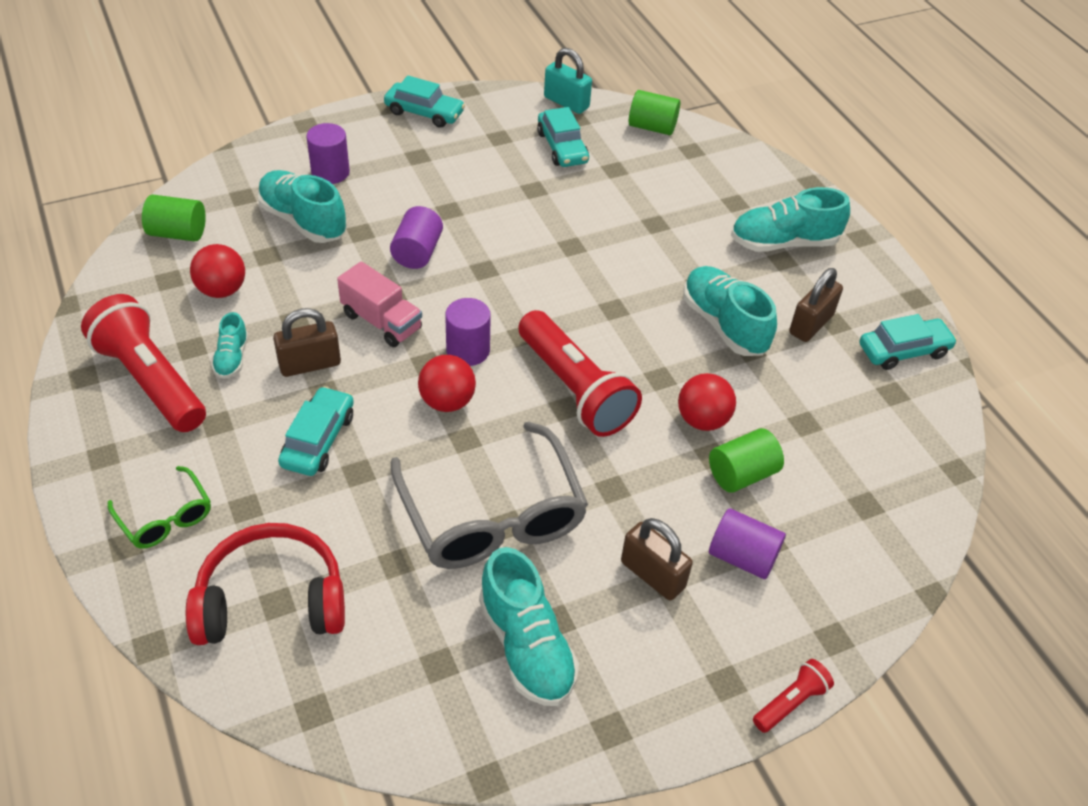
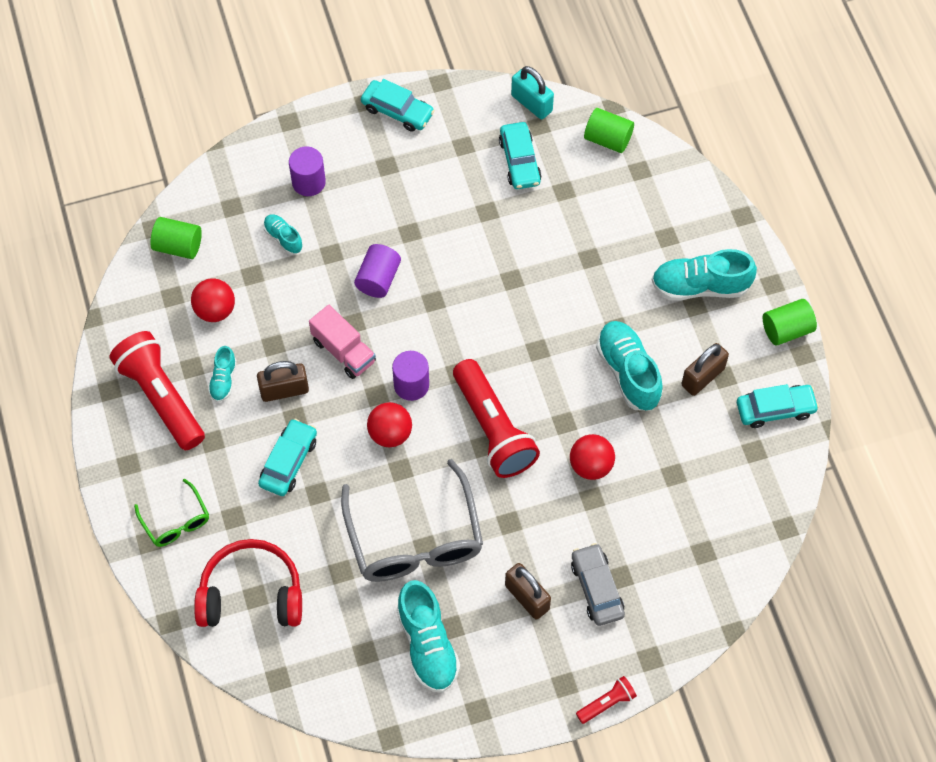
camera: 10 degrees right, 15 degrees up
(303, 221) = (283, 238): turquoise shoe -> turquoise shoe, size x0.53
(741, 474) = (612, 517): green cylinder -> green cylinder (786, 330)
(742, 557) = (597, 588): purple cylinder -> grey car

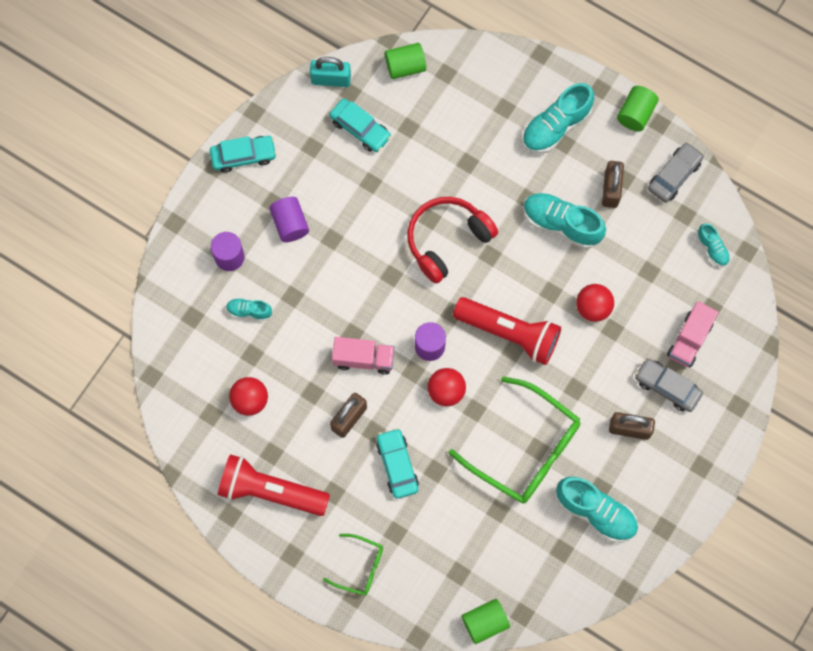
camera: 40 degrees left, 10 degrees up
(178, 246) = (181, 375): green cylinder -> green cylinder (485, 622)
(223, 380) = (301, 444): turquoise shoe -> turquoise shoe (712, 248)
(251, 594) = (454, 574): red headphones -> red headphones (447, 240)
(378, 279) = (340, 289): purple cylinder -> purple cylinder (290, 224)
(415, 539) = (525, 449): grey glasses -> green glasses
(606, 703) = (736, 456): red flashlight -> none
(657, 563) = (689, 339): none -> pink truck
(775, 409) = (674, 175): turquoise car -> grey car

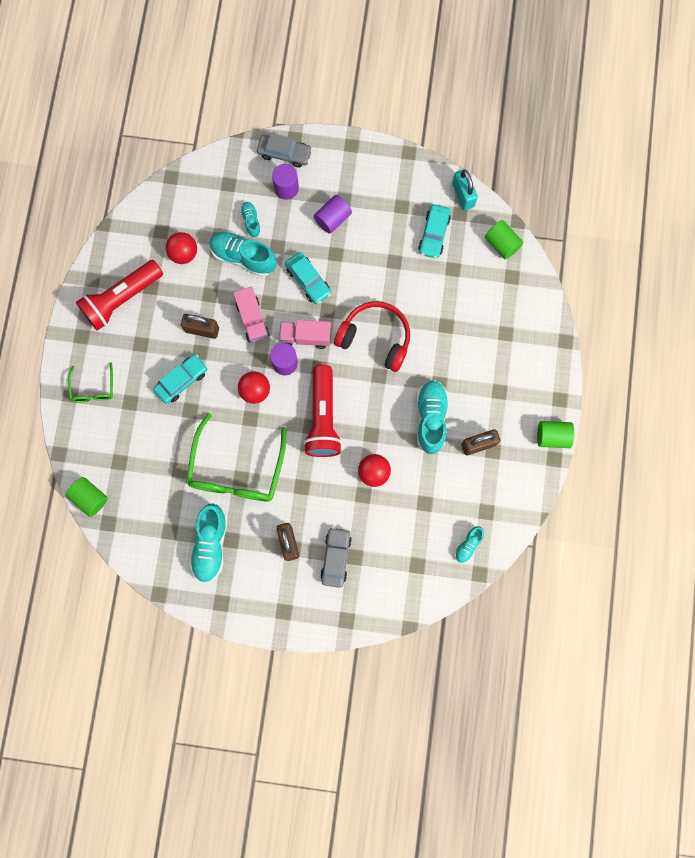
camera: 65 degrees right, 5 degrees up
(243, 156) = (370, 161): turquoise car -> turquoise car (308, 281)
(270, 491) = (122, 299): red flashlight -> red flashlight turned 120 degrees counterclockwise
(556, 126) = (510, 379): turquoise shoe -> turquoise shoe (243, 257)
(674, 175) = (515, 489): grey car -> grey car (284, 153)
(689, 339) = (383, 559): pink truck -> pink truck (305, 337)

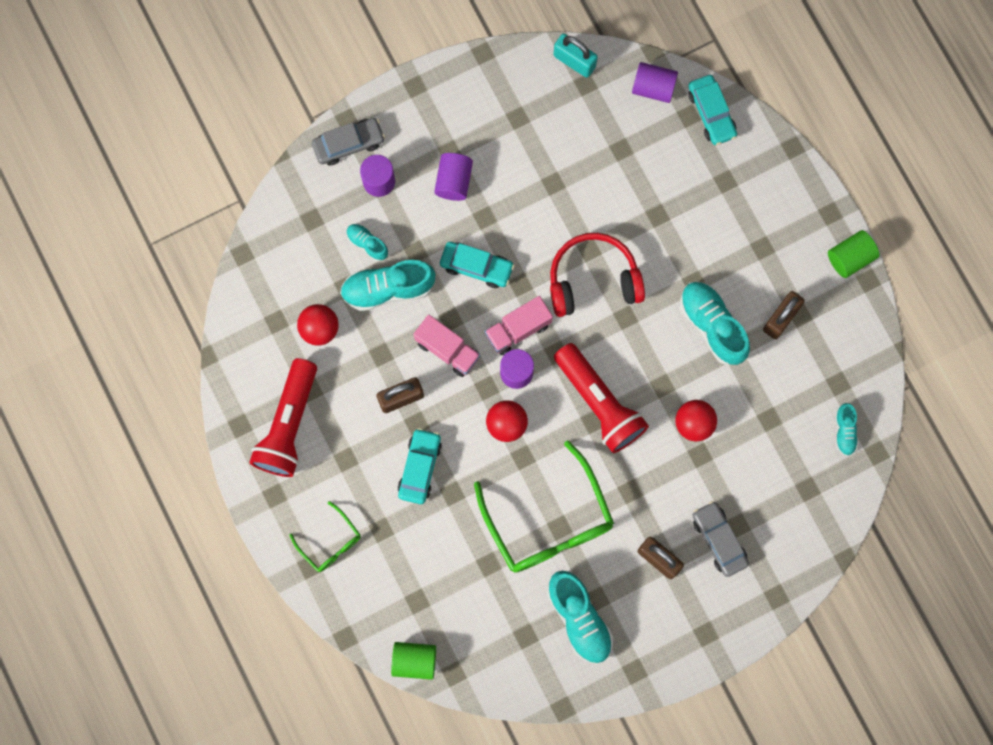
camera: 35 degrees left, 0 degrees up
(434, 234) = (574, 125): turquoise car -> turquoise car (711, 113)
(501, 244) = (653, 87): green cylinder -> purple cylinder

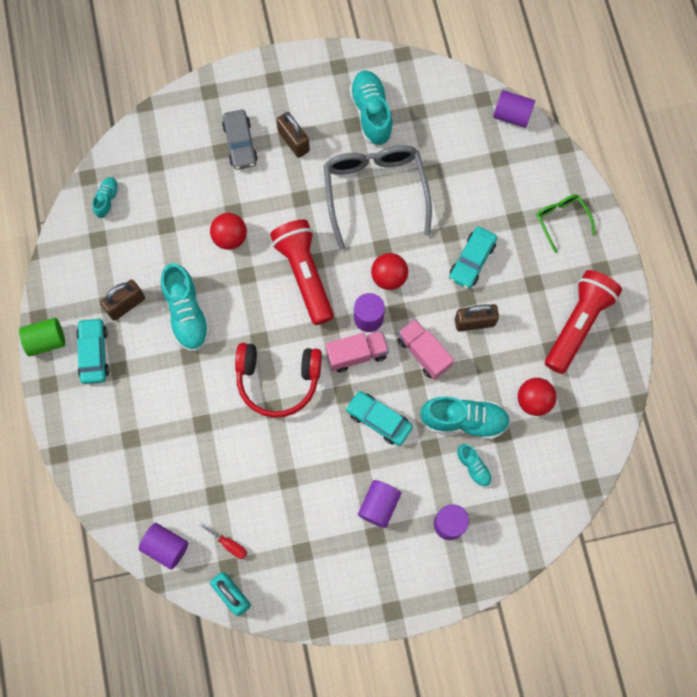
camera: 165 degrees left, 5 degrees down
(349, 144) = (469, 569): grey car -> none
(414, 661) = (512, 115): green cylinder -> purple cylinder
(548, 522) = (375, 191): green glasses -> grey glasses
(591, 106) = (229, 545): none -> red screwdriver
(711, 113) = (120, 507): turquoise car -> turquoise car (94, 353)

